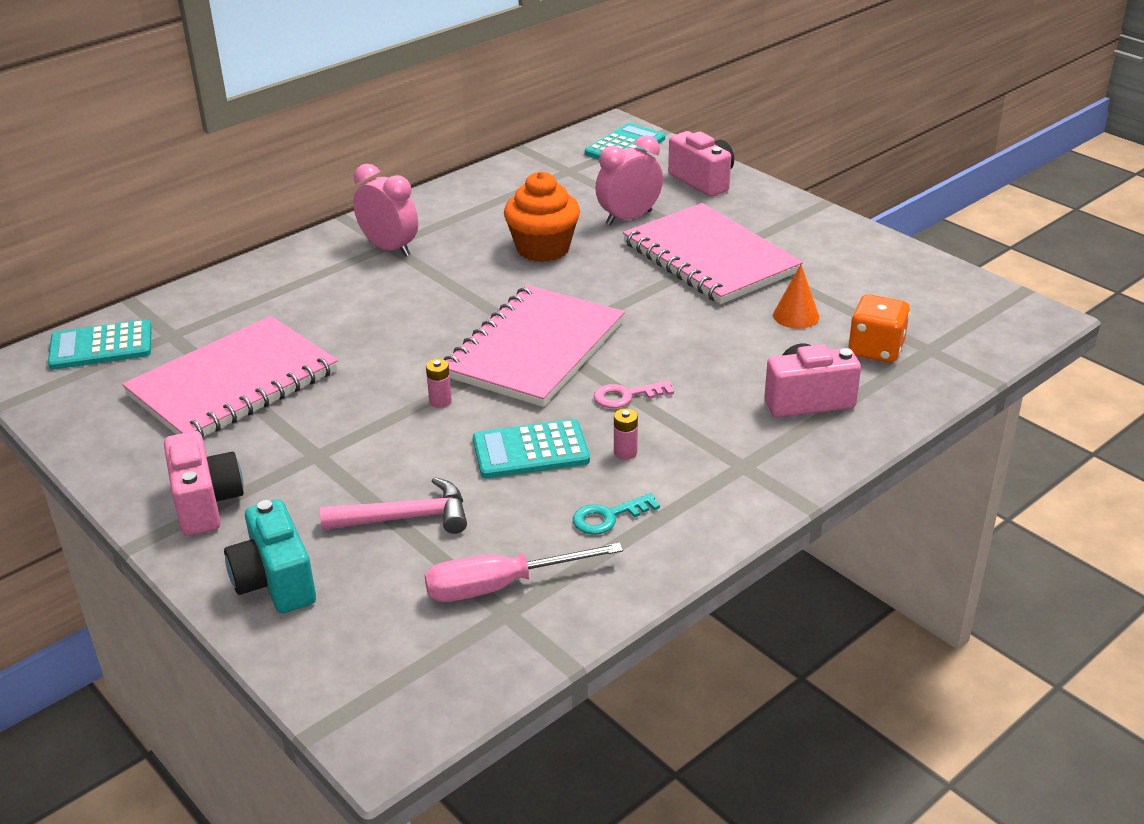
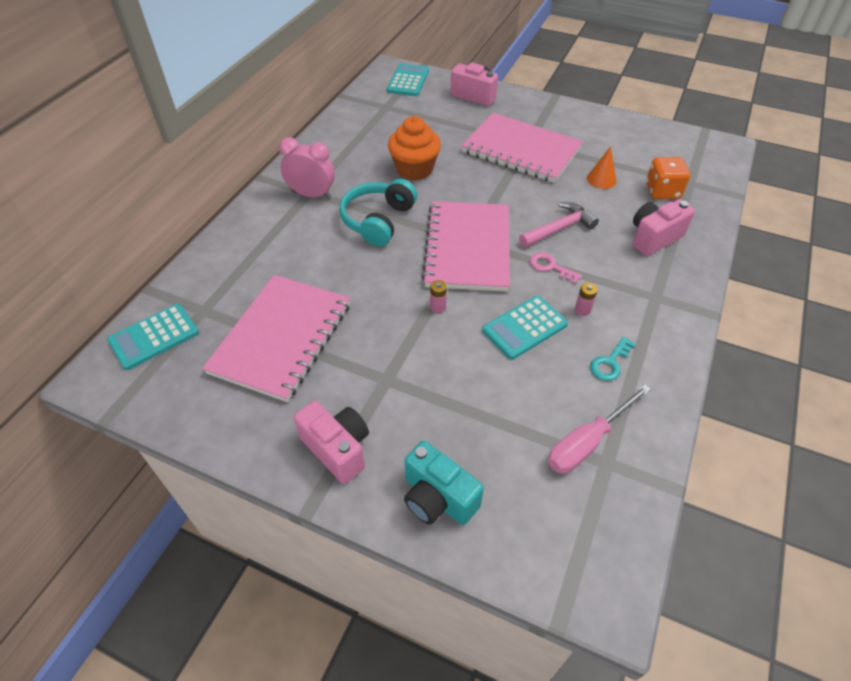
camera: 25 degrees left, 15 degrees up
(405, 518) = (486, 410): pink hammer -> pink hammer (559, 228)
(447, 294) = (378, 221): none -> turquoise headphones
(626, 396) = (550, 267): pink key -> pink key turned 75 degrees clockwise
(629, 218) = (450, 133): pink clock -> none

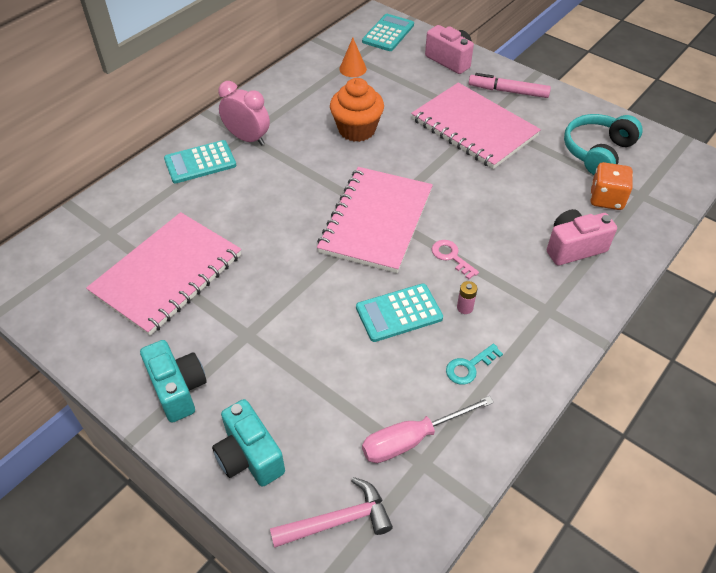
camera: 15 degrees right, 0 degrees up
(154, 337) = (58, 249): turquoise calculator -> turquoise calculator (200, 162)
(337, 449) = (178, 389): pink camera -> turquoise camera
(378, 221) = (300, 176): turquoise headphones -> turquoise headphones (598, 152)
(438, 307) = (323, 275): pink battery -> none
(537, 114) = (508, 91): none -> pink marker
(559, 228) = (477, 218): pink hammer -> pink hammer (338, 521)
(601, 179) = (545, 174): orange cone -> orange cone (353, 69)

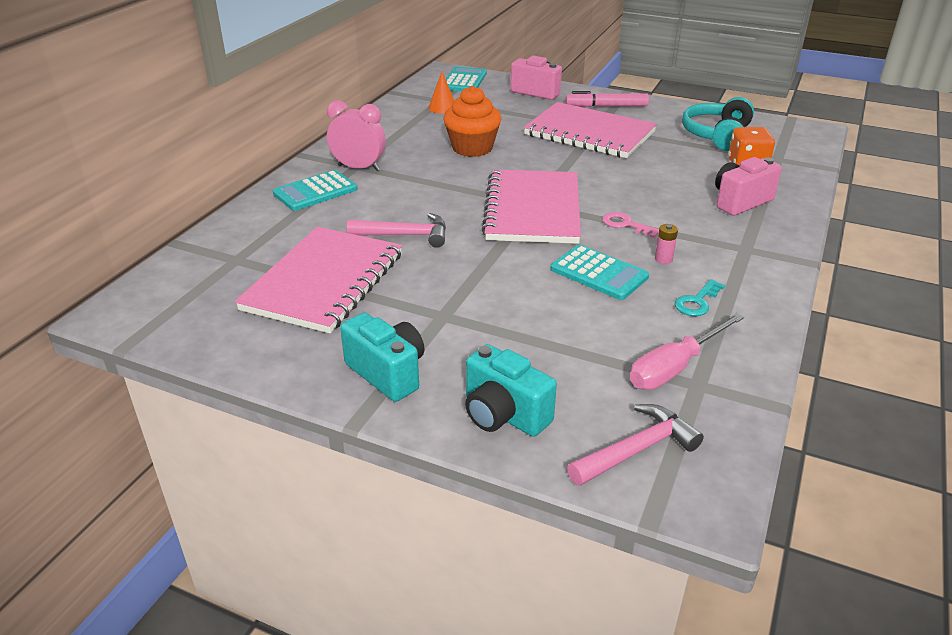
camera: 15 degrees left, 15 degrees down
(253, 232) = (405, 235): none -> pink hammer
(399, 313) = (599, 273): turquoise calculator -> turquoise calculator turned 105 degrees counterclockwise

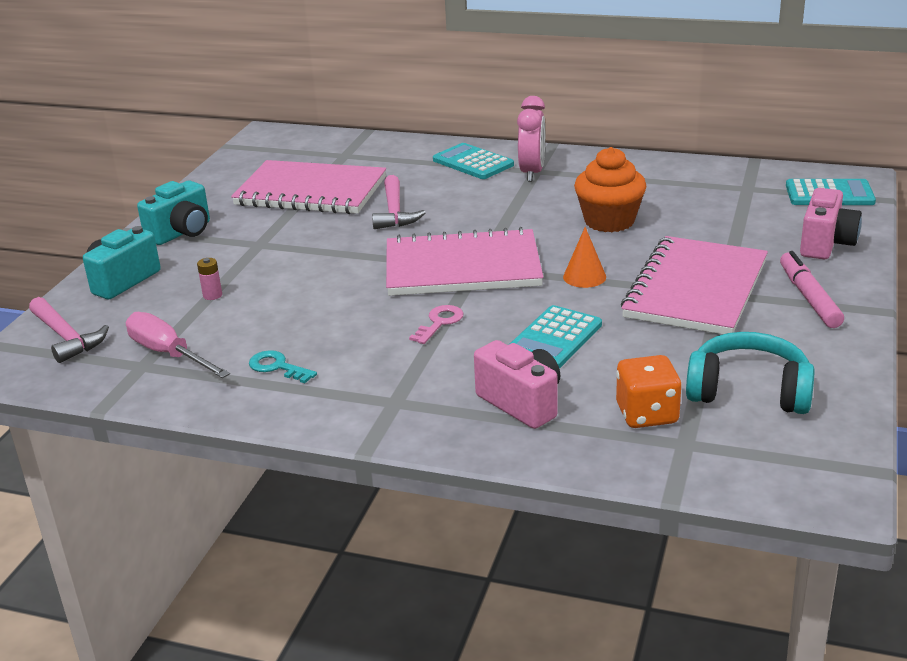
camera: 85 degrees right, 5 degrees down
(442, 107) = (723, 192): orange cone -> orange cone (584, 277)
(599, 273) = (331, 311): turquoise calculator -> turquoise calculator (554, 338)
(663, 259) = (364, 347): pink battery -> pink battery (212, 295)

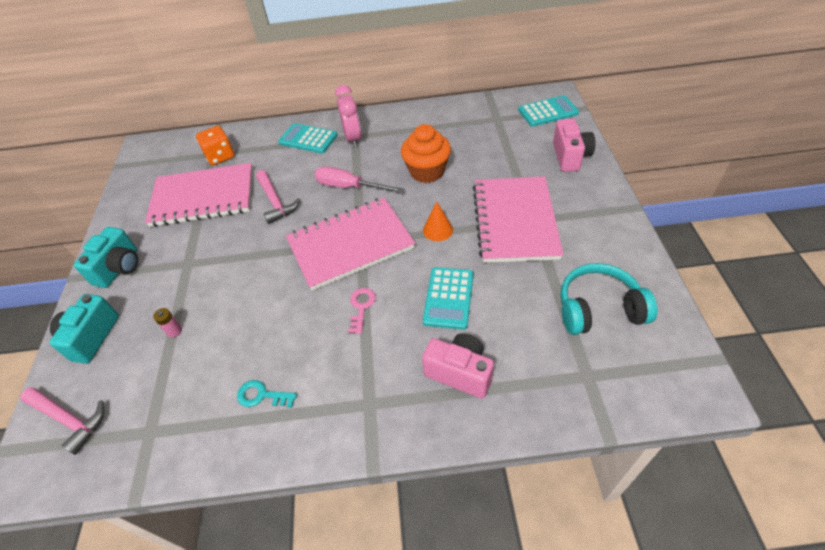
camera: 20 degrees left, 20 degrees up
(168, 354) = (166, 410): pink screwdriver -> pink screwdriver (349, 187)
(647, 414) = (548, 354): orange dice -> orange dice (220, 156)
(809, 297) = (586, 208): pink marker -> none

